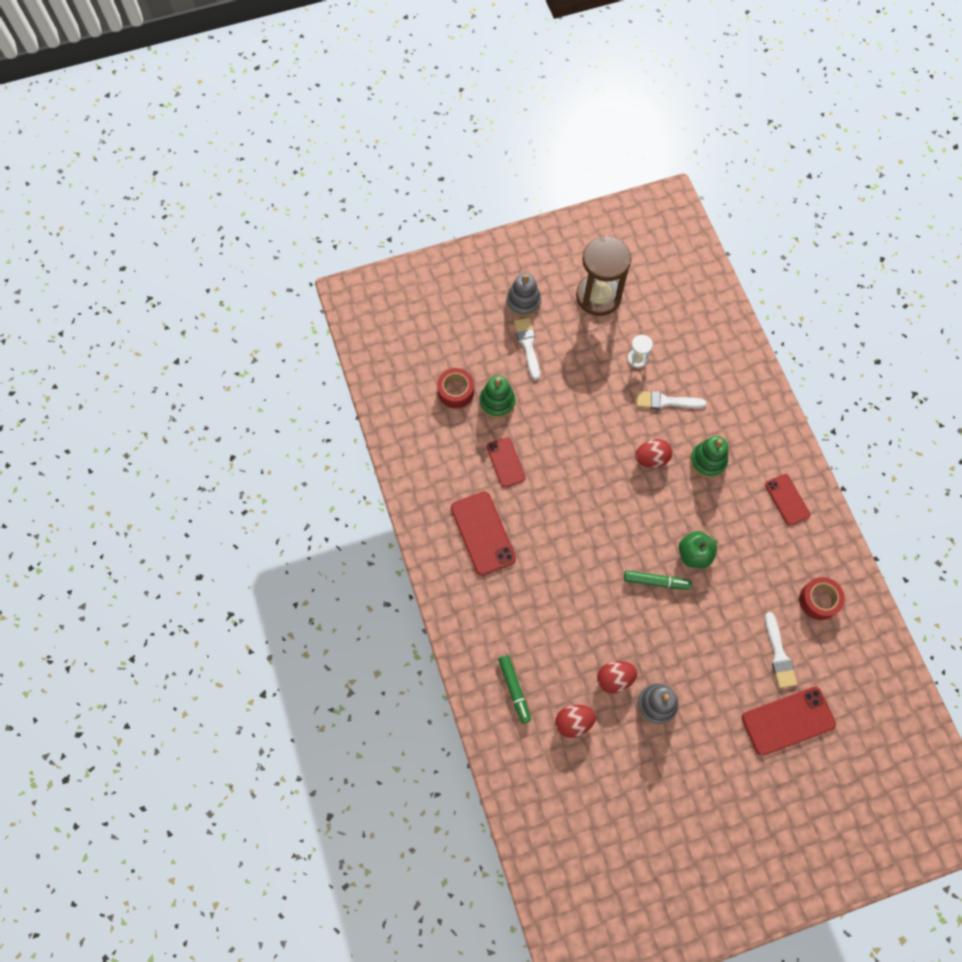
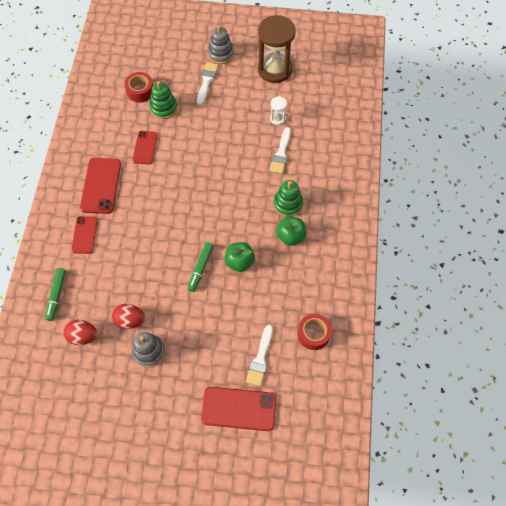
camera: 25 degrees right, 5 degrees down
(651, 458) = (248, 186): red egg -> none
(656, 581) = (200, 268): green marker -> green marker turned 75 degrees clockwise
(666, 401) = (281, 153): white brush -> white brush turned 105 degrees counterclockwise
(732, 498) = (290, 236): none -> green apple
(787, 499) = (331, 254): red phone -> red phone (84, 235)

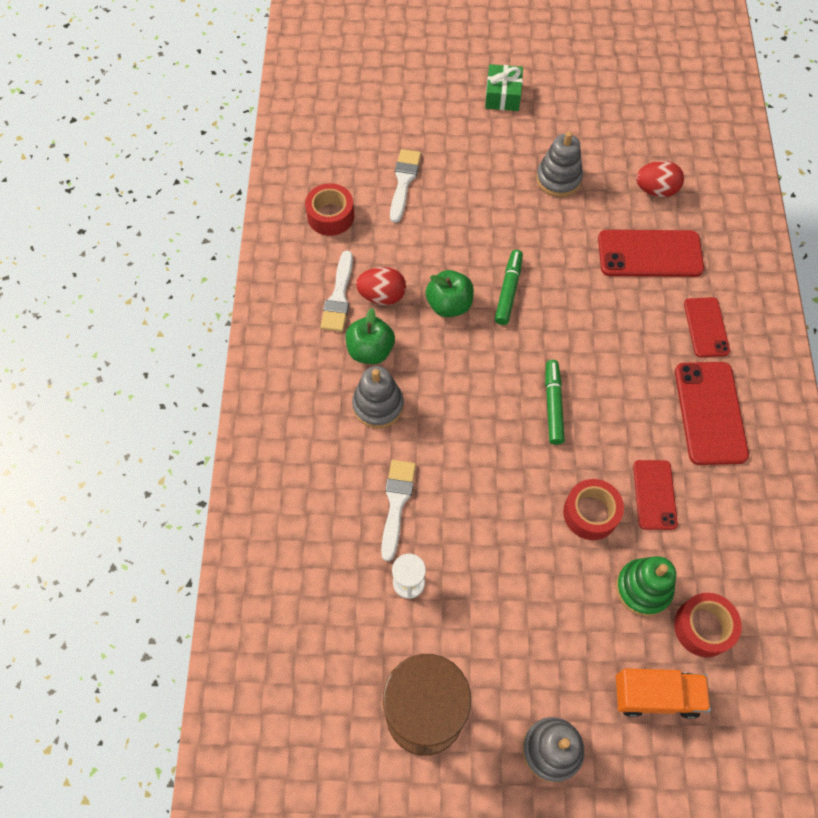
camera: 175 degrees right, 0 degrees up
(56, 295) = (714, 237): green marker -> green marker (553, 405)
(130, 320) = (596, 214): red egg -> red egg (382, 296)
(170, 68) = (656, 695): none -> orange truck
(174, 435) = (502, 96): none -> green gift
(181, 141) = (590, 513): none -> red tape
(207, 81) = (569, 666): white brush -> white brush (339, 297)
(239, 408) = (426, 127): red phone -> red phone (650, 254)
(288, 204) = (378, 405): green stacking toy -> grey stacking toy

